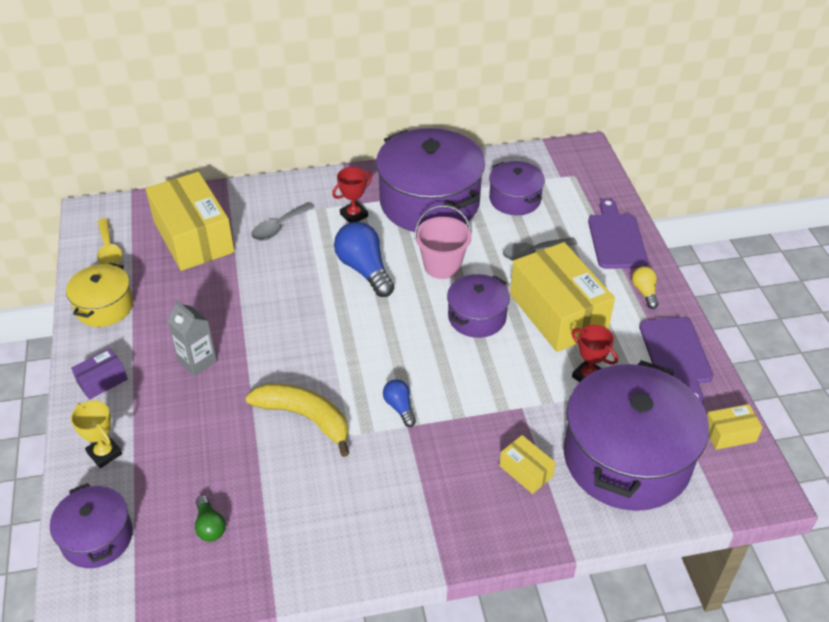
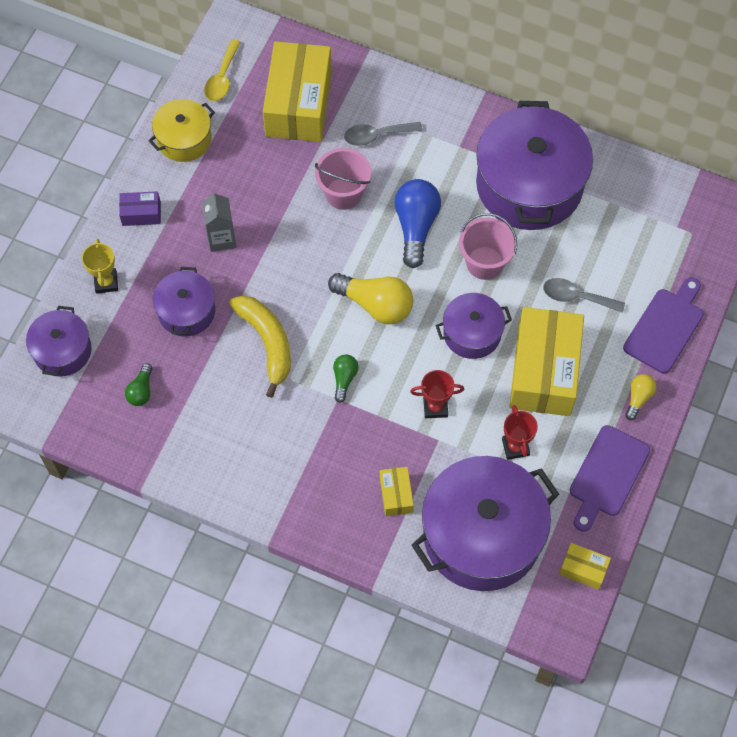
camera: 35 degrees right, 20 degrees up
(283, 277) = (343, 193): none -> pink bucket
(354, 215) = (450, 160): red trophy -> red trophy (435, 407)
(378, 339) = (375, 304): none -> yellow light bulb
(399, 407) = (344, 379): blue light bulb -> green light bulb
(515, 199) = (610, 227): purple pot -> purple pot (186, 311)

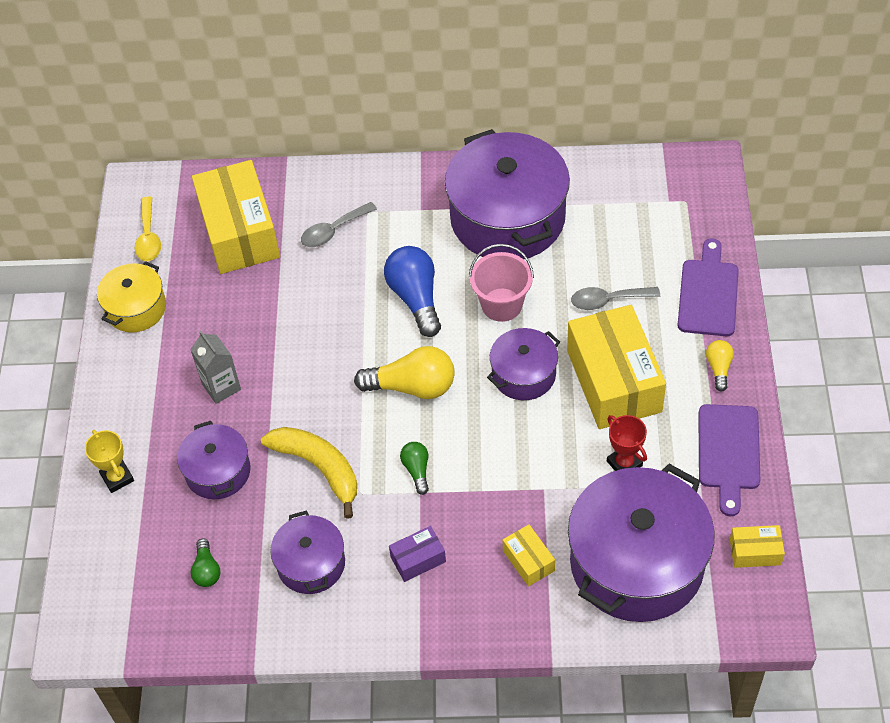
camera: 20 degrees left, 10 degrees down
(62, 350) = (100, 565): purple pot -> purple pot (311, 564)
(141, 213) = (124, 396): purple box -> purple box (418, 559)
(343, 193) = (327, 296): pink bucket -> none
(435, 407) = (524, 459): red trophy -> none

